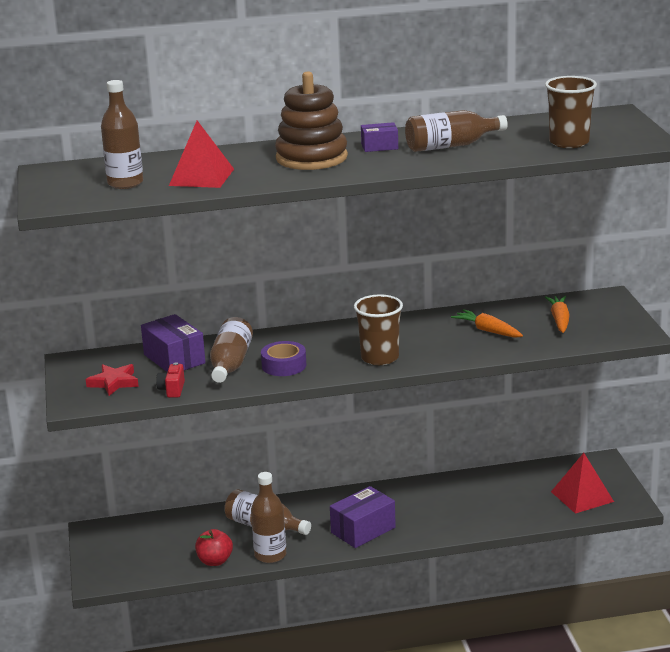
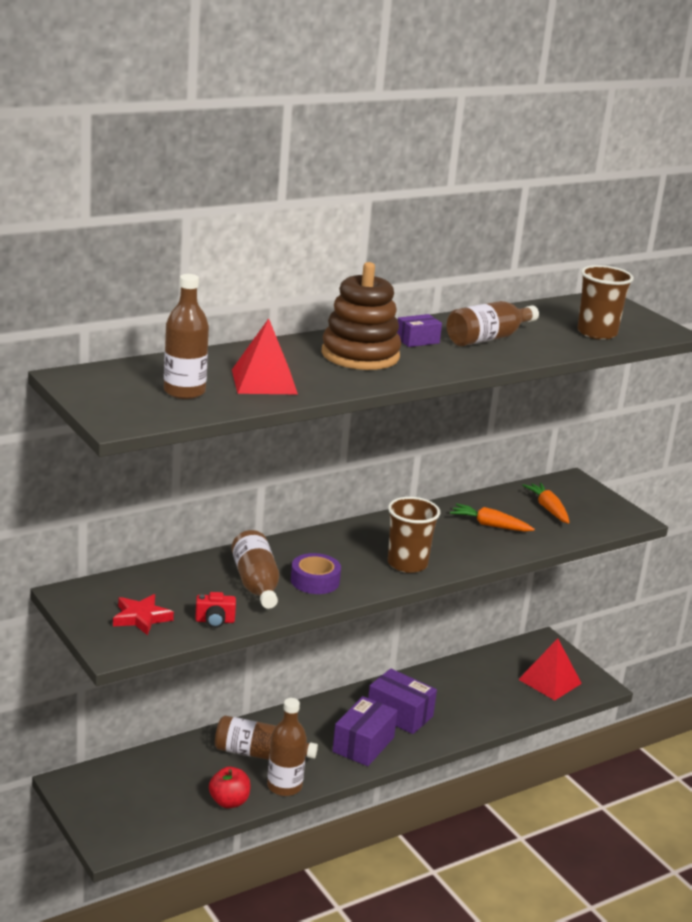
camera: 25 degrees left, 0 degrees up
(172, 390) = (215, 621): red camera -> red camera turned 75 degrees counterclockwise
(174, 359) = (189, 582): purple box -> purple box (399, 714)

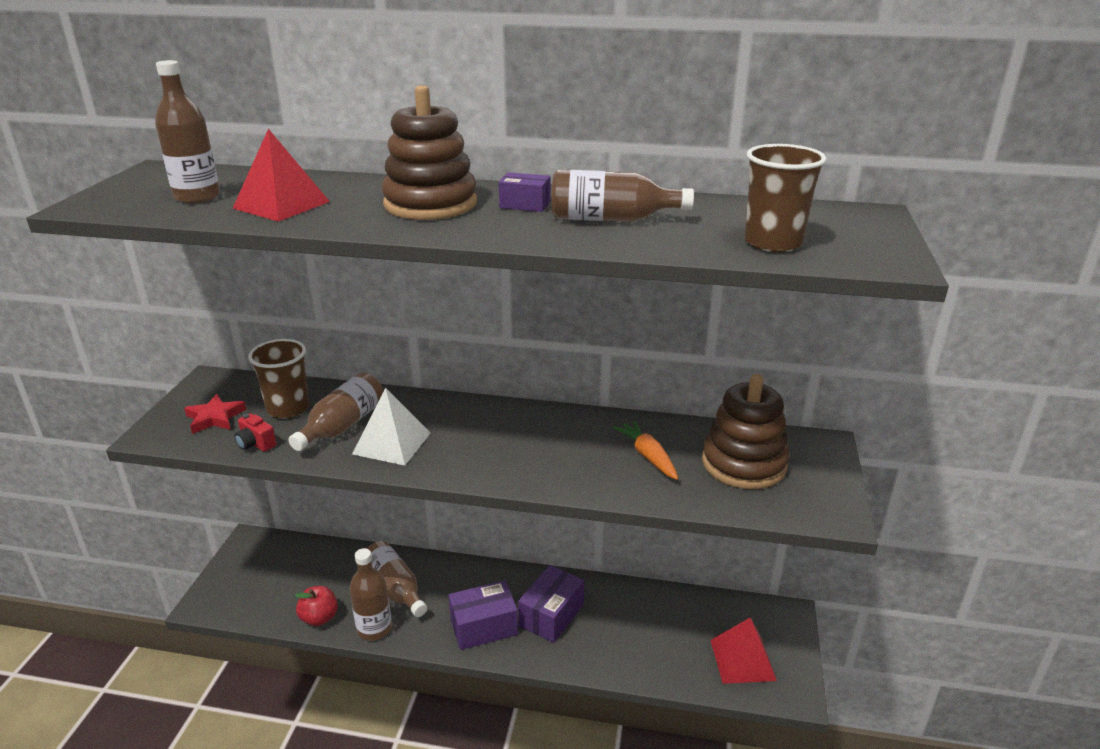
camera: 45 degrees right, 5 degrees up
(315, 581) = (392, 443): purple tape -> white pyramid
(399, 714) = (551, 615): purple box -> purple box turned 45 degrees clockwise
(407, 564) = (499, 462): brown cup -> brown cup (288, 408)
(548, 509) = (743, 463): orange carrot -> brown stacking toy

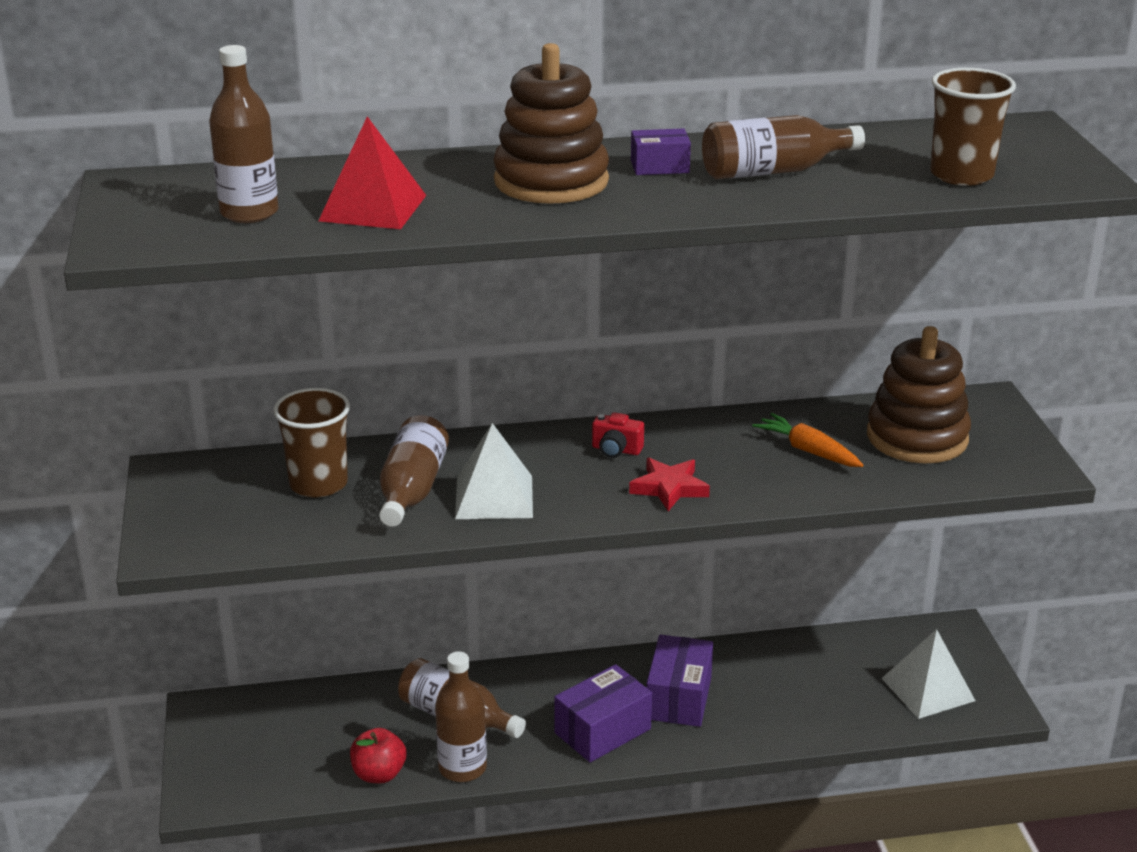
camera: 20 degrees left, 0 degrees up
(215, 418) = (229, 514): red star -> red star (669, 488)
(256, 444) = (318, 533): red camera -> red camera (616, 450)
(742, 660) = (928, 689): red pyramid -> white pyramid

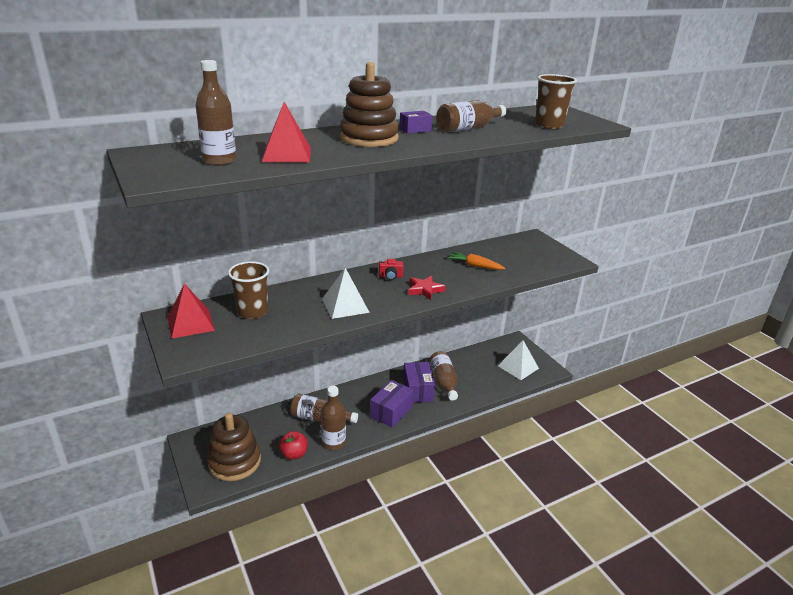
camera: 20 degrees left, 0 degrees up
(203, 489) = (191, 323): none -> red pyramid
(412, 490) = (302, 308): brown bottle -> brown bottle (443, 382)
(917, 437) = (515, 255): brown stacking toy -> brown stacking toy (234, 462)

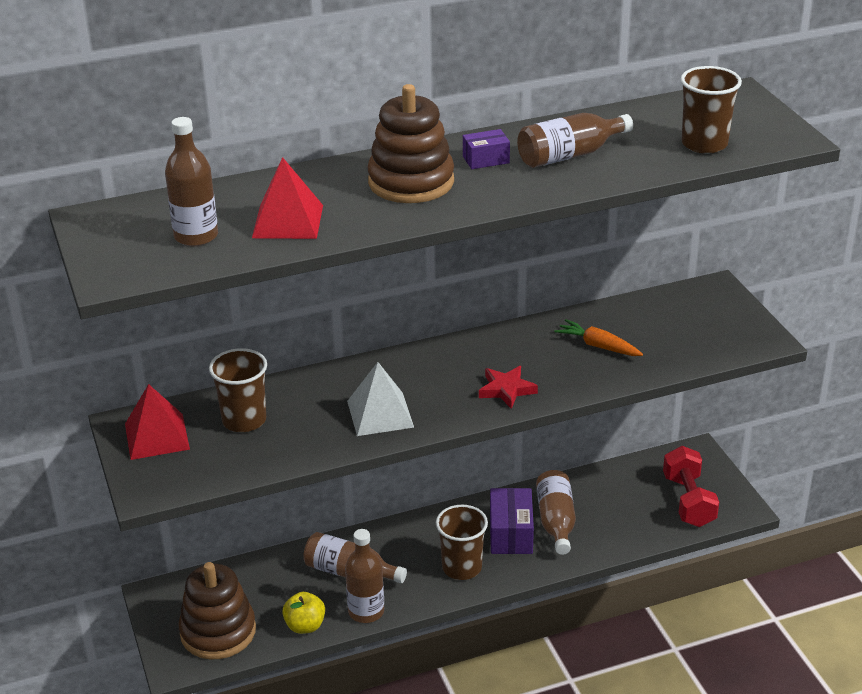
camera: 10 degrees right, 5 degrees up
(294, 454) = (305, 626): red apple -> yellow apple
(390, 276) = (458, 363): red camera -> none
(391, 411) = (462, 567): purple box -> brown cup
(518, 367) = (688, 501): white pyramid -> red dumbbell

